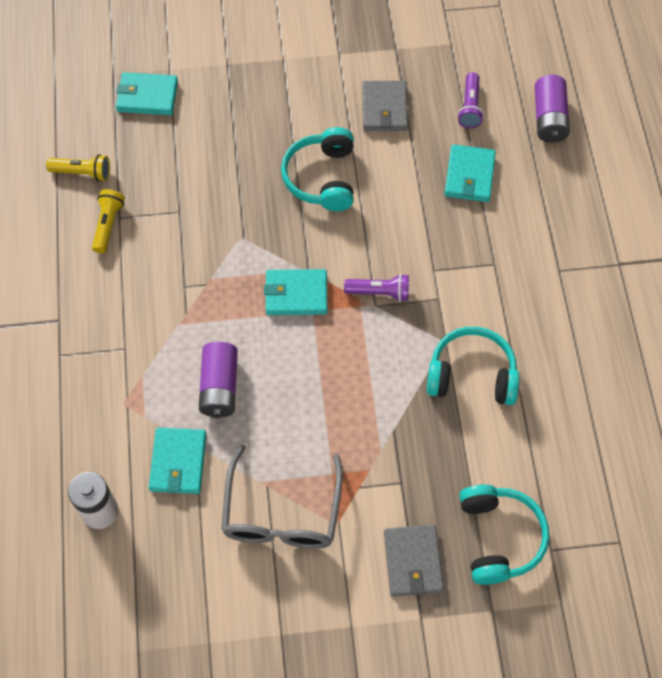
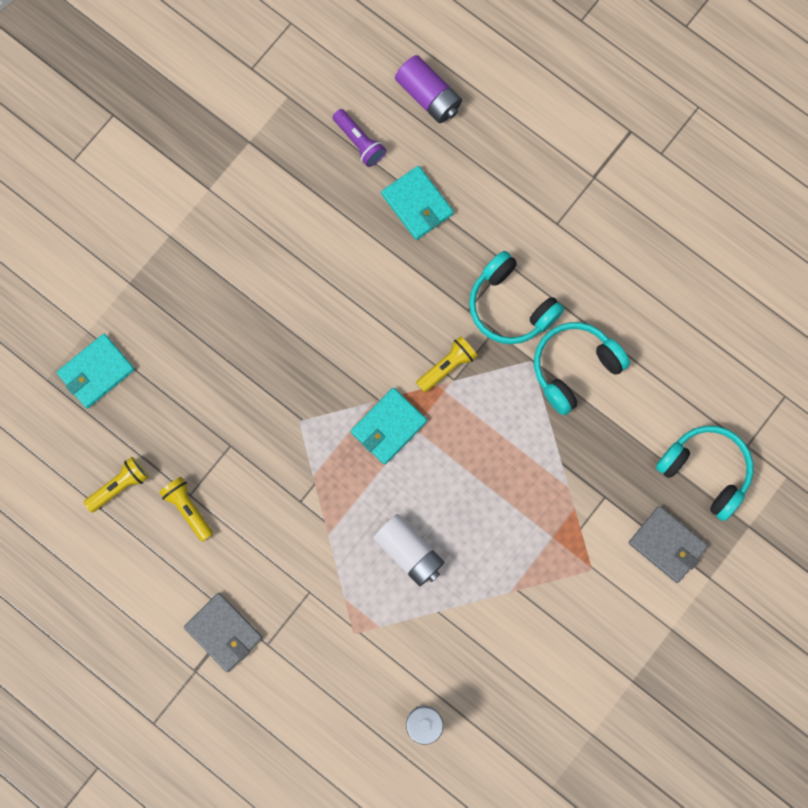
camera: 45 degrees left, 15 degrees up
(178, 462) = (439, 635): turquoise wallet -> none
(219, 387) = (409, 552): purple battery -> white battery
(282, 511) = (546, 598): grey glasses -> none
(322, 178) = (309, 312): turquoise headphones -> turquoise headphones (510, 306)
(380, 292) = (447, 366): purple flashlight -> yellow flashlight
(384, 108) = (295, 205): grey wallet -> grey wallet (224, 632)

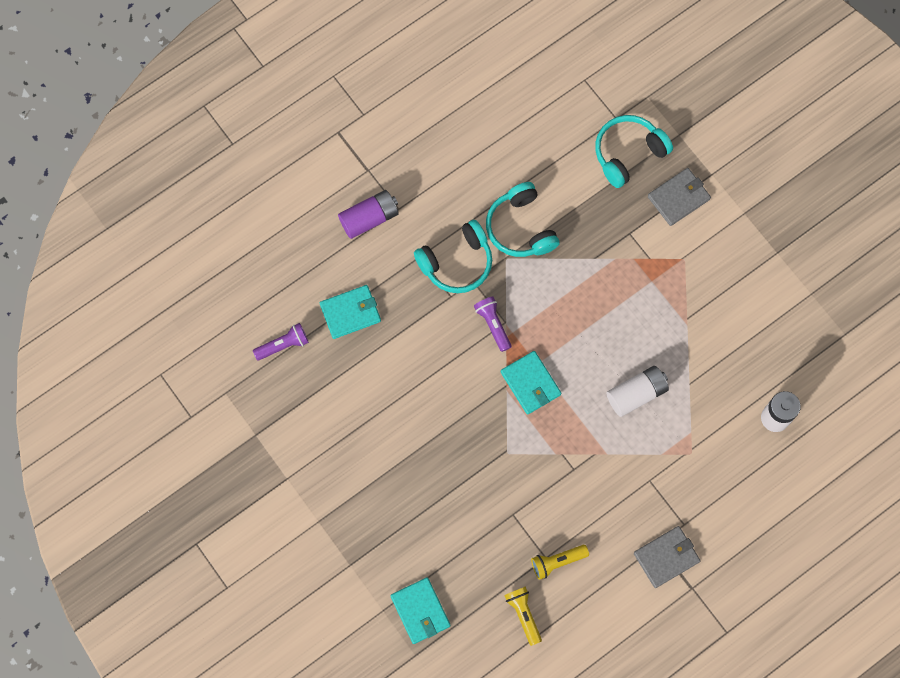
camera: 75 degrees left, 5 degrees down
(428, 95) = (260, 279): purple battery -> purple battery (369, 218)
(447, 366) = (493, 324): yellow flashlight -> purple flashlight

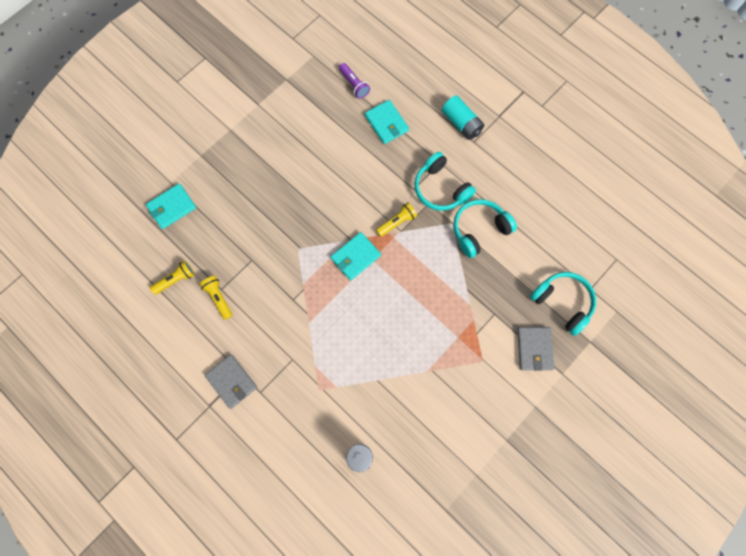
camera: 80 degrees right, 0 degrees up
(369, 218) = (461, 123): purple battery -> turquoise battery
(493, 324) = (397, 222): purple flashlight -> yellow flashlight
(636, 394) = (361, 338): white battery -> none
(678, 198) = (534, 349): grey wallet -> grey wallet turned 45 degrees clockwise

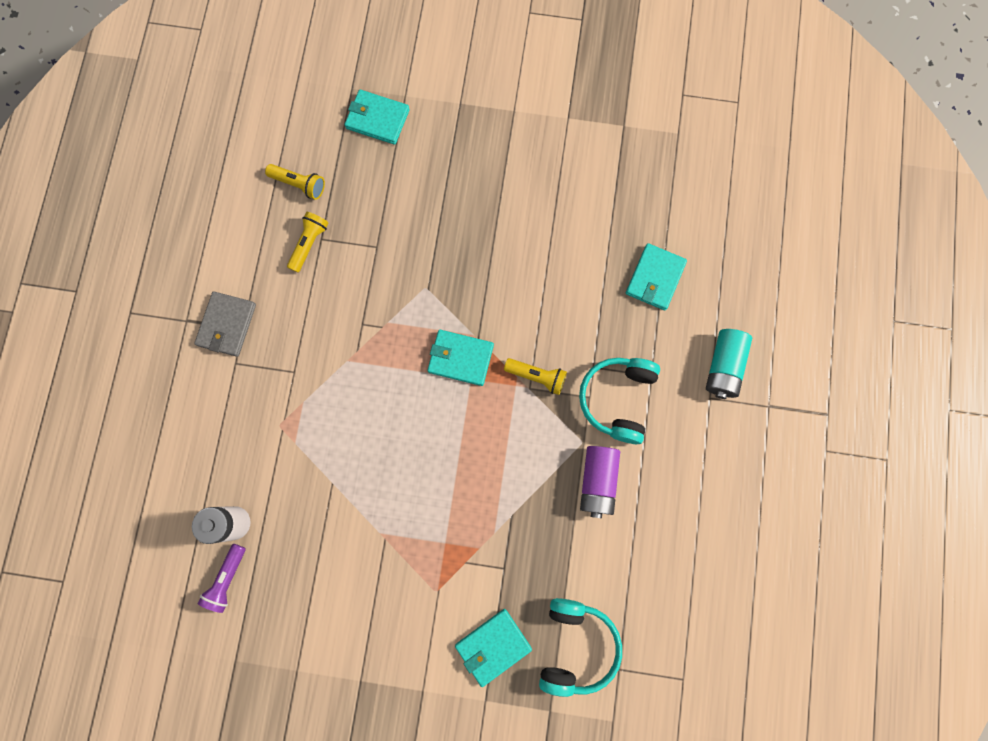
camera: 55 degrees right, 5 degrees up
(354, 85) = (676, 206): purple flashlight -> purple flashlight (227, 579)
(479, 230) = (597, 481): turquoise headphones -> purple battery
(534, 349) = (493, 646): grey wallet -> turquoise wallet

